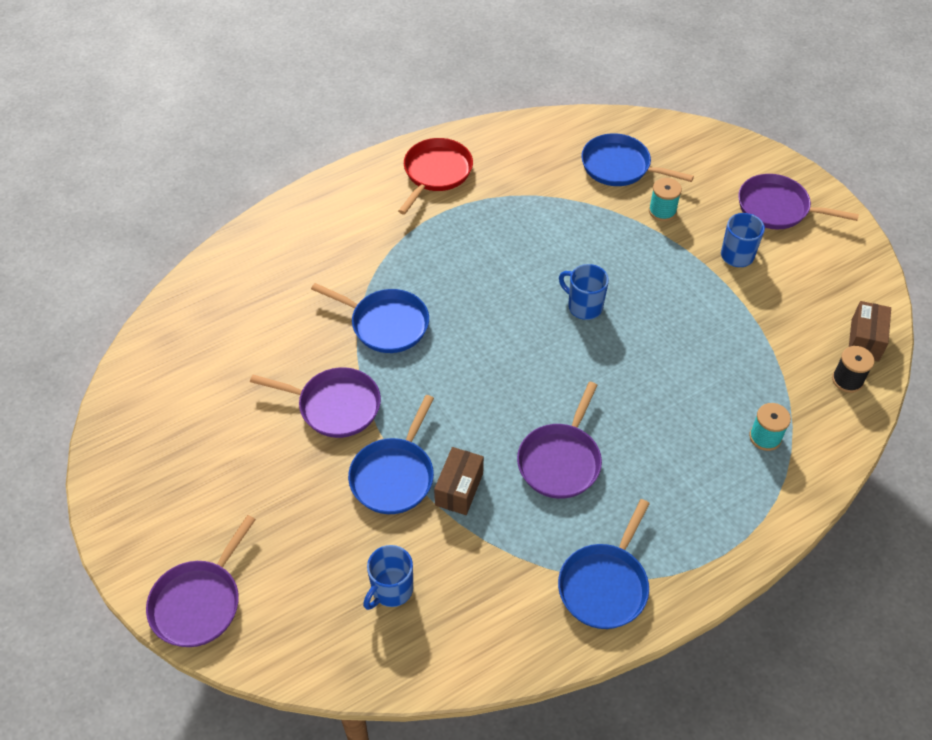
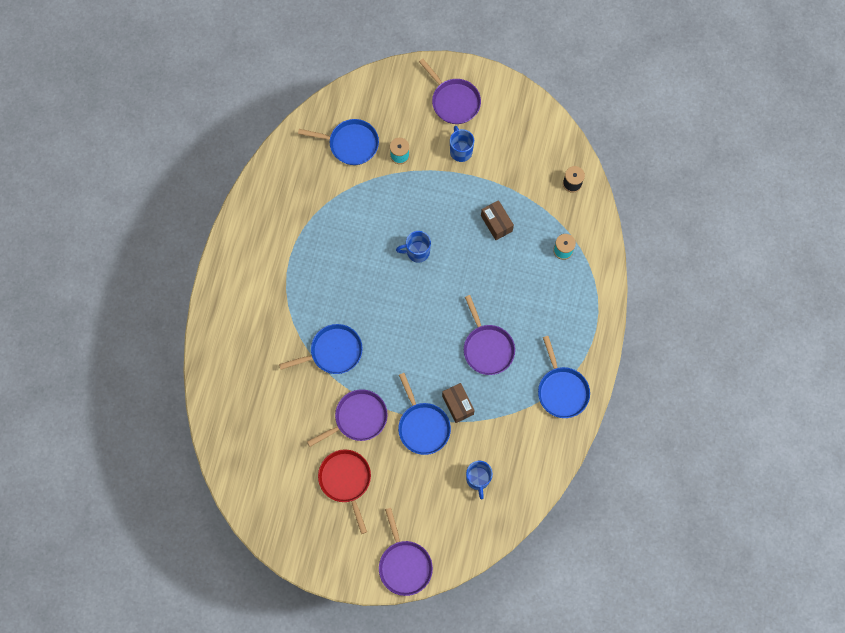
camera: 45 degrees left, 20 degrees up
(436, 173) = (259, 236): red pan -> red pan (346, 480)
(619, 166) = (350, 144): blue pan -> blue pan turned 150 degrees counterclockwise
(777, 208) = (454, 101): purple pan -> purple pan turned 105 degrees counterclockwise
(865, 340) = (561, 151): brown box -> brown box (496, 223)

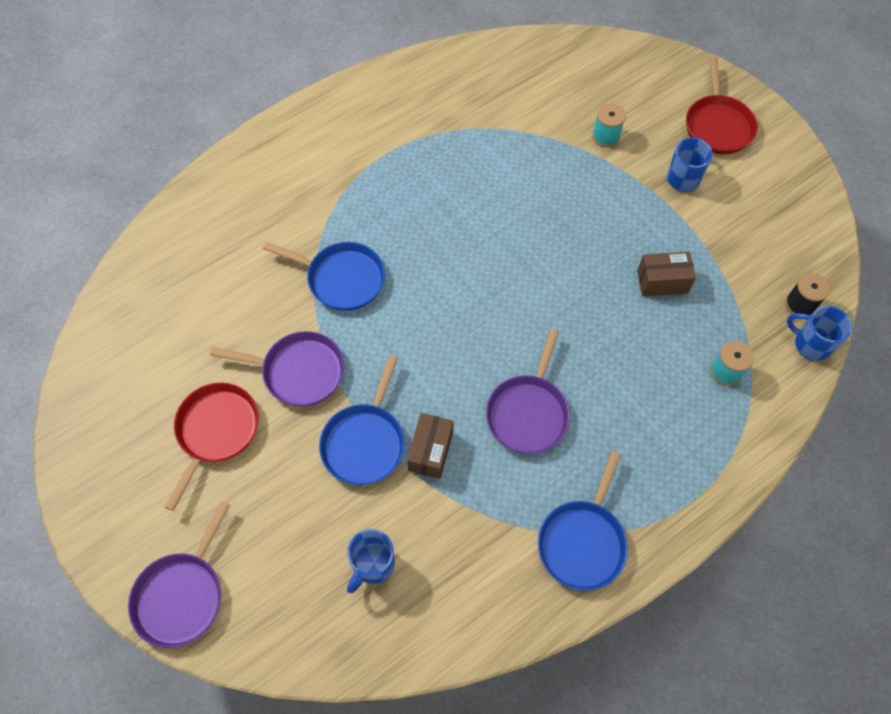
camera: 40 degrees right, 10 degrees down
(350, 144) = (559, 91): blue pan -> none
(417, 252) = (537, 245): blue mug -> blue mug (810, 344)
(454, 101) = (718, 125): purple pan -> red pan
(496, 223) = (662, 281): brown box -> brown box turned 75 degrees clockwise

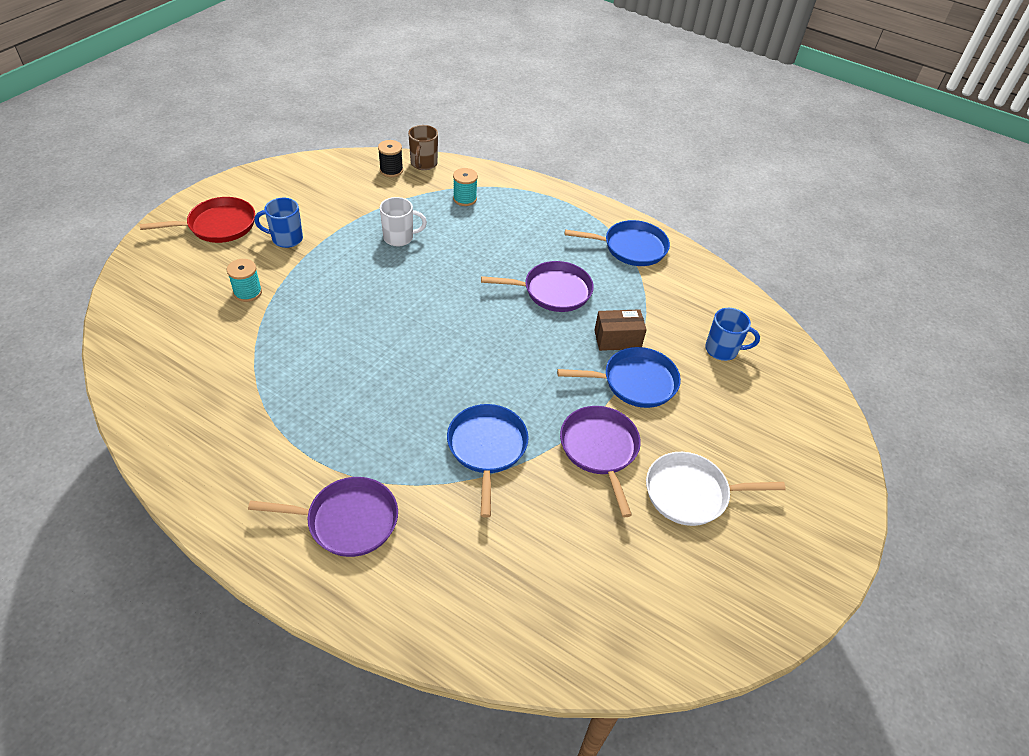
camera: 115 degrees left, 15 degrees down
(182, 595) = (830, 461): purple pan -> purple pan (347, 520)
(216, 431) = (691, 493): red pan -> white pan
(662, 281) = (399, 238): brown box -> white mug
(810, 344) = (423, 164): blue mug -> brown mug

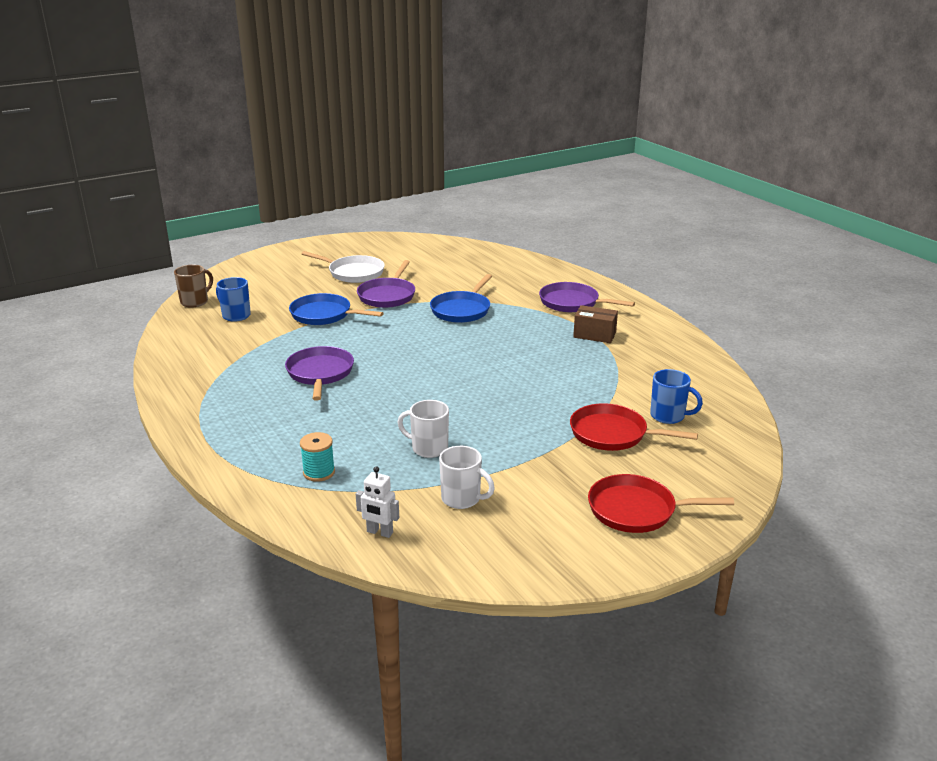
camera: 150 degrees left, 20 degrees down
(248, 292) = (613, 434): turquoise spool -> red pan
(286, 239) = (557, 476): blue mug -> blue mug (668, 416)
(350, 204) = (462, 499): none -> white mug
(391, 170) = (379, 532): black spool -> white robot
(423, 164) = (328, 531): brown mug -> brown mug (195, 302)
(553, 291) = (320, 373): purple pan -> purple pan turned 60 degrees clockwise
(617, 339) = (306, 336): brown box -> brown box (594, 335)
(631, 247) = (203, 388): blue pan -> none

